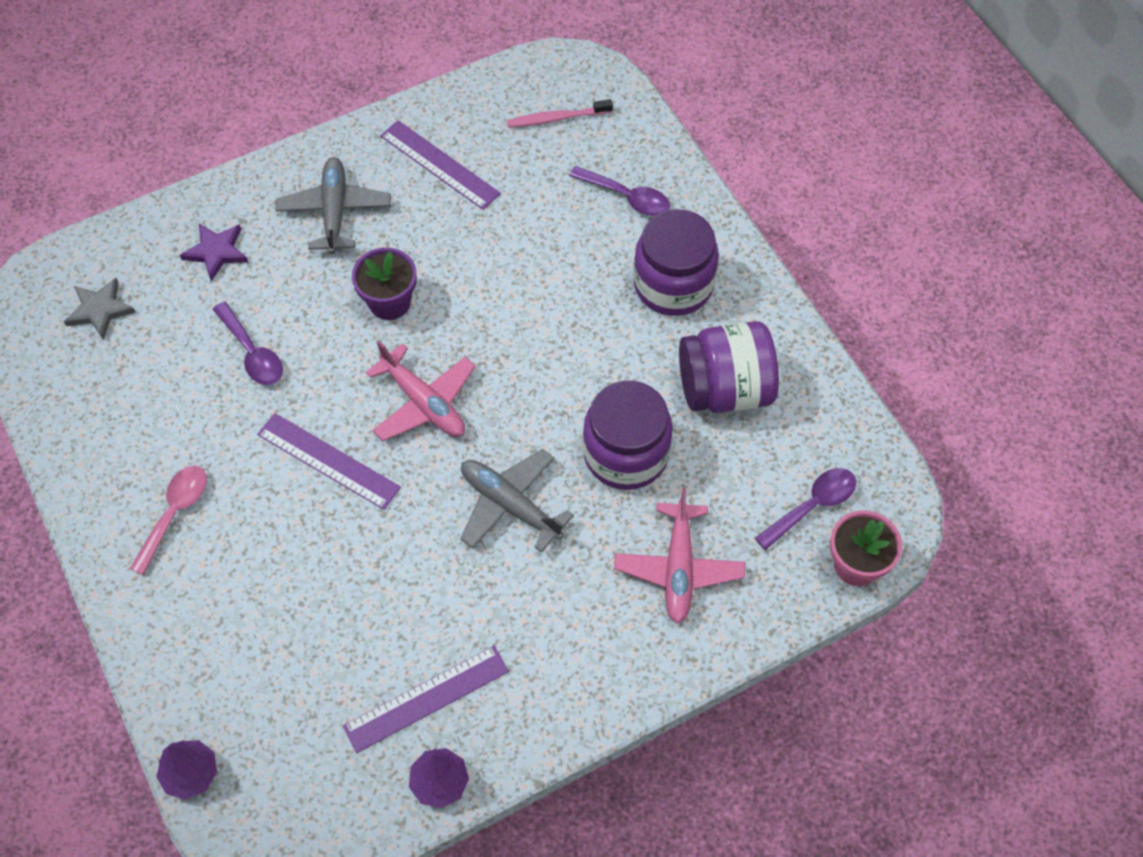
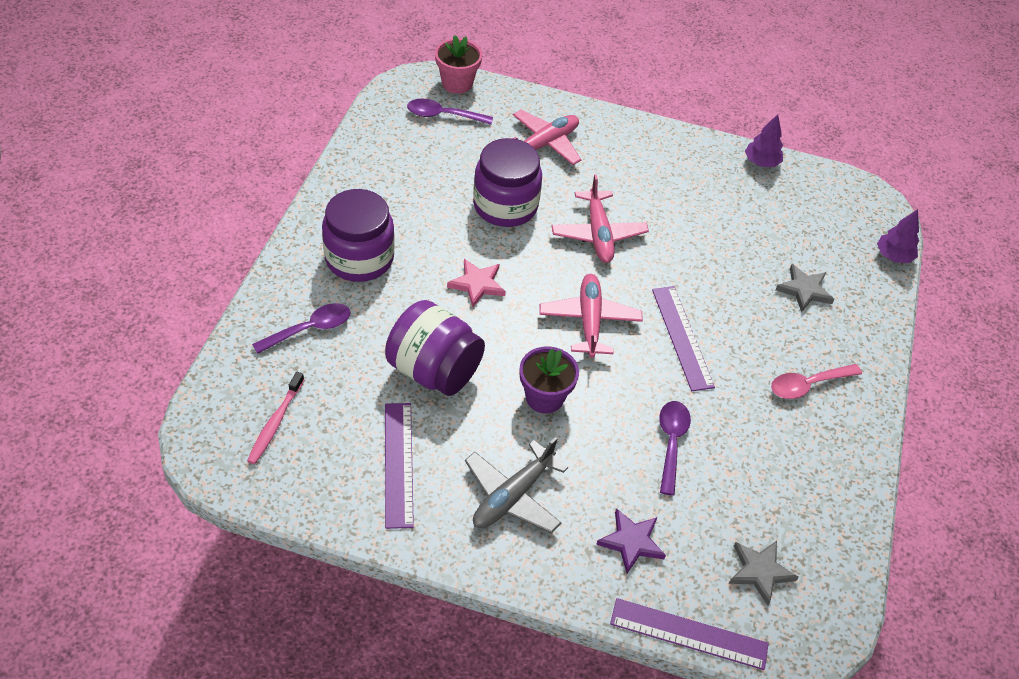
camera: 140 degrees left, 10 degrees down
(255, 628) = (804, 290): none -> grey star
(426, 698) = (736, 194): purple ruler -> purple ruler (689, 634)
(510, 505) = (598, 234): grey plane -> pink plane
(553, 350) = (477, 284): none -> pink star
(557, 118) = (275, 423): pink toothbrush -> pink toothbrush turned 75 degrees clockwise
(627, 197) = (310, 329): purple spoon -> purple spoon turned 75 degrees clockwise
(725, 389) = (410, 190): purple jar -> purple jar (434, 370)

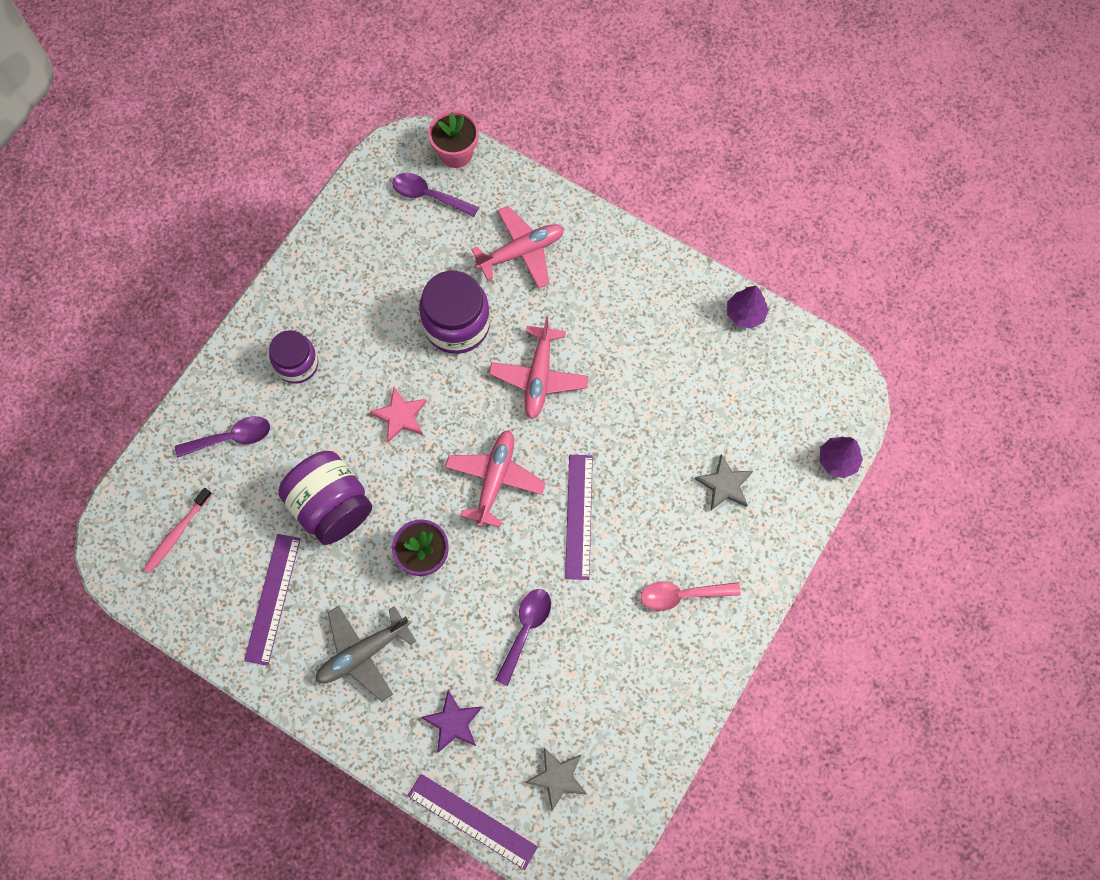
camera: 20 degrees right, 20 degrees up
(359, 258) = (297, 364): purple jar -> purple jar, size x0.65

